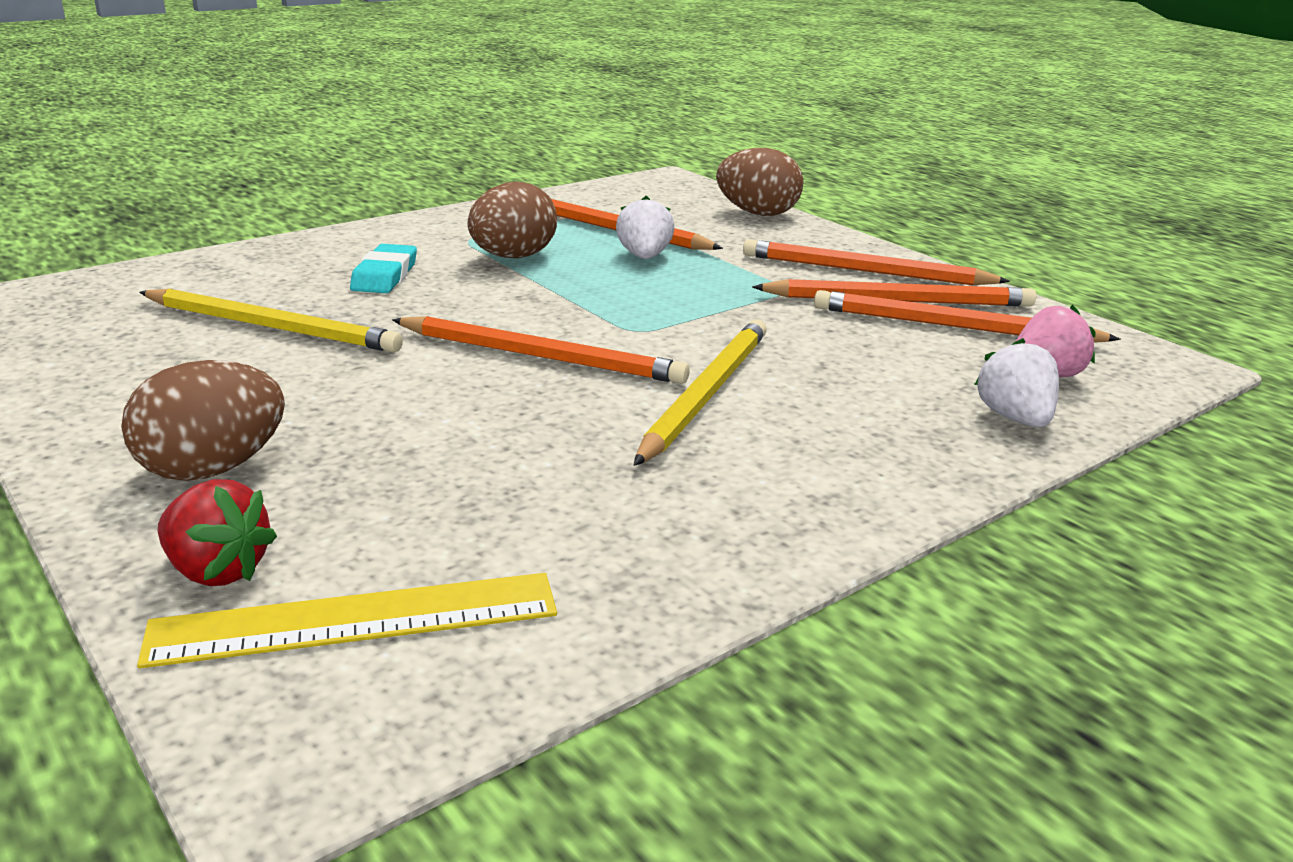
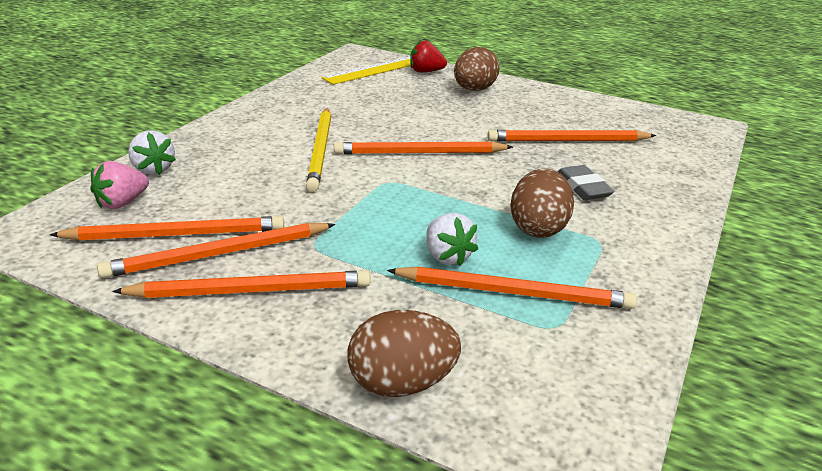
camera: 155 degrees right, 5 degrees up
(270, 327) = (568, 141): yellow pencil -> orange pencil
(384, 276) = (583, 187): turquoise eraser -> grey eraser

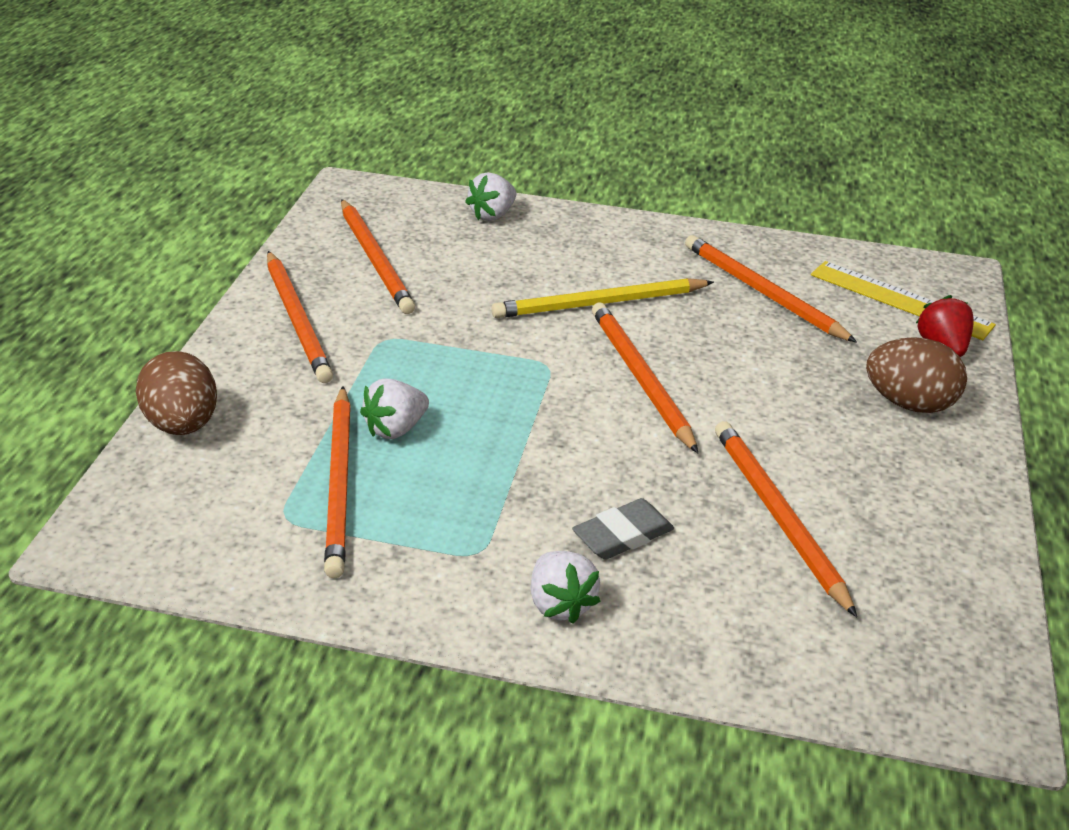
camera: 75 degrees right, 5 degrees up
(122, 203) = (419, 218): pink strawberry -> none
(219, 254) = (350, 290): orange pencil -> orange pencil (763, 293)
(538, 228) = (487, 495): brown egg -> none
(649, 219) = (560, 604): none -> white strawberry

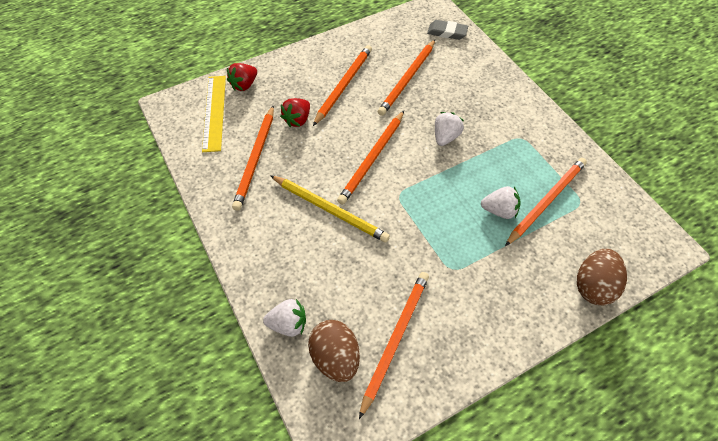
camera: 130 degrees left, 20 degrees up
(297, 319) = (482, 321): orange pencil -> orange pencil (343, 86)
(560, 604) = (513, 104): white strawberry -> white strawberry (445, 137)
(623, 535) = (465, 108): grey eraser -> grey eraser (447, 32)
(803, 356) = (297, 120): none -> red strawberry
(909, 403) = (299, 77): brown egg -> brown egg (335, 357)

